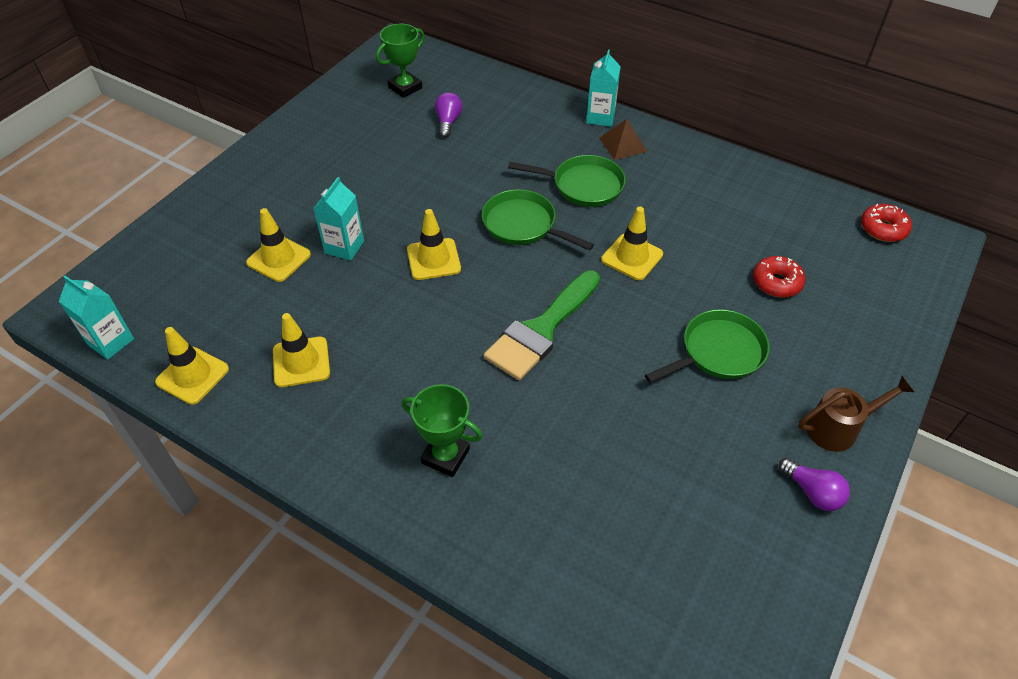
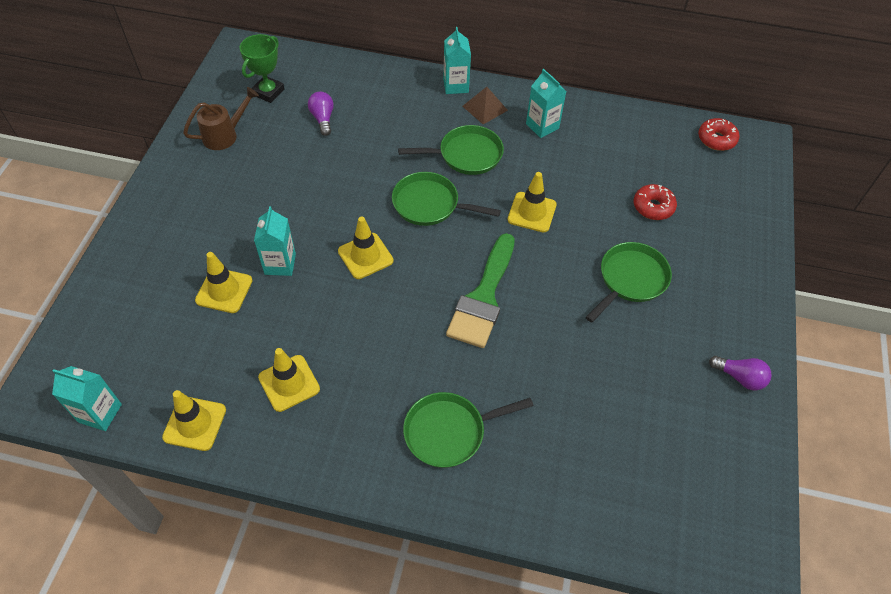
camera: 20 degrees left, 5 degrees up
(445, 456) = (449, 431): green trophy -> green pan
(679, 174) = (542, 126): none -> turquoise carton
(839, 428) = (740, 319): brown watering can -> brown watering can (225, 135)

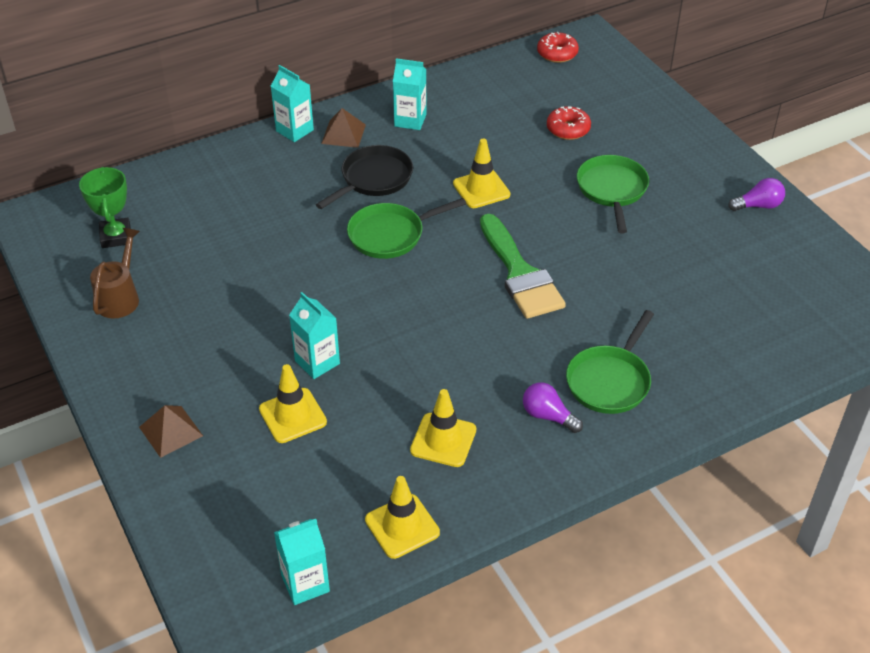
camera: 40 degrees left, 10 degrees down
(150, 246) = (171, 431): none -> brown pyramid
(323, 119) = (203, 227): purple light bulb -> purple light bulb (548, 416)
(365, 256) = (385, 307): yellow traffic cone -> none
(466, 155) = (373, 179): green pan -> black pan

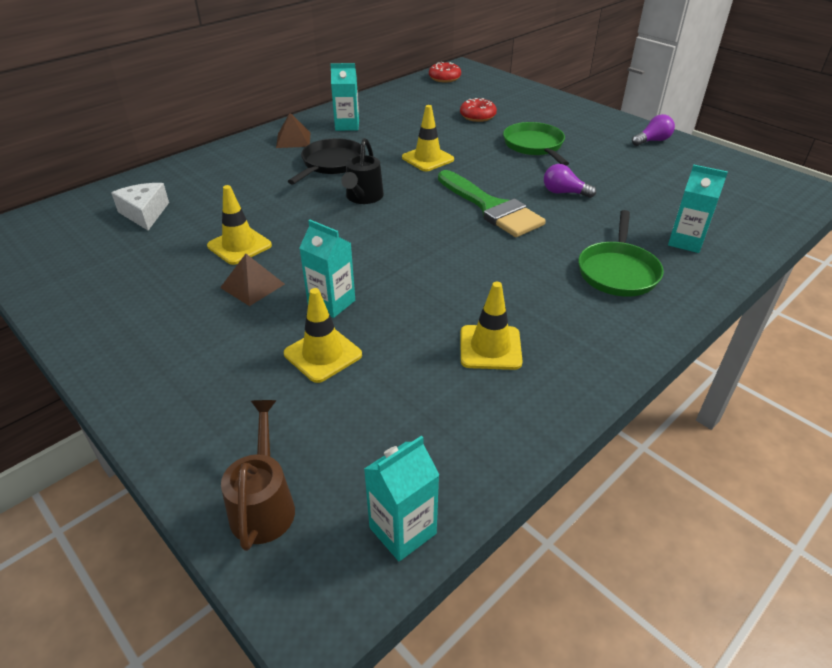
camera: 15 degrees left, 5 degrees down
(116, 236) = (92, 235): green trophy -> none
(120, 297) = (105, 282): brown watering can -> brown watering can (264, 504)
(168, 217) = (145, 213): none -> white cheese
(171, 431) = (188, 394): brown pyramid -> brown pyramid (252, 285)
(294, 130) = (249, 143): turquoise carton -> turquoise carton (686, 242)
(391, 235) = (363, 198): green pan -> black watering can
(402, 526) = (488, 439): yellow traffic cone -> yellow traffic cone (239, 246)
(548, 416) = (579, 308): purple light bulb -> purple light bulb (564, 192)

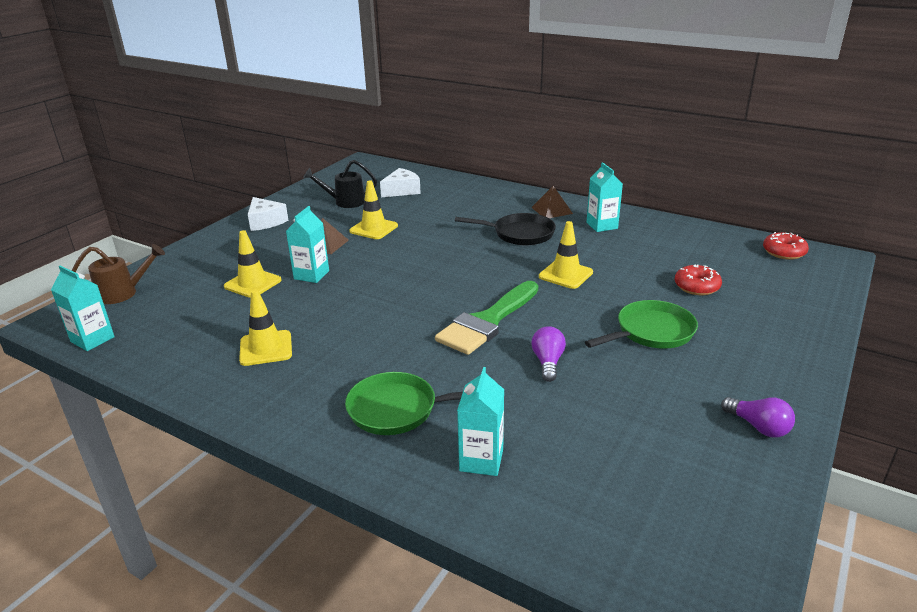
camera: 75 degrees right, 10 degrees down
(126, 336) = (265, 222): none -> white cheese
(363, 198) = (469, 258): black watering can -> black watering can (345, 202)

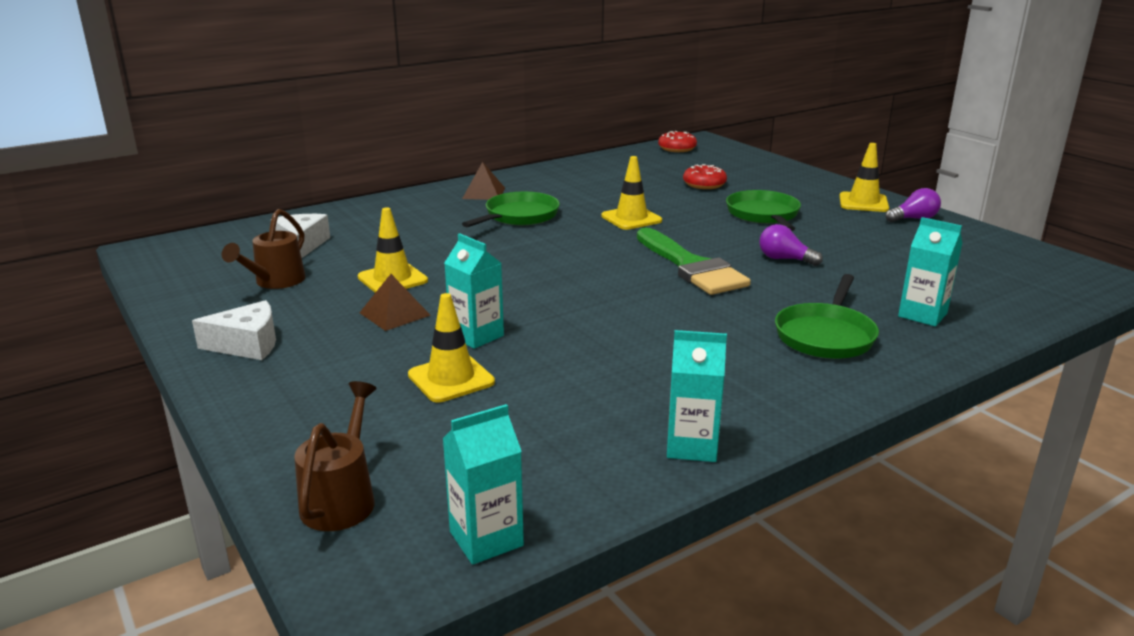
camera: 65 degrees left, 5 degrees down
(266, 348) = (645, 390): yellow traffic cone -> yellow traffic cone (863, 203)
(345, 202) = (275, 282): black watering can -> brown watering can
(519, 234) = (519, 216): black pan -> green pan
(602, 225) = (548, 184): turquoise carton -> turquoise carton (692, 446)

